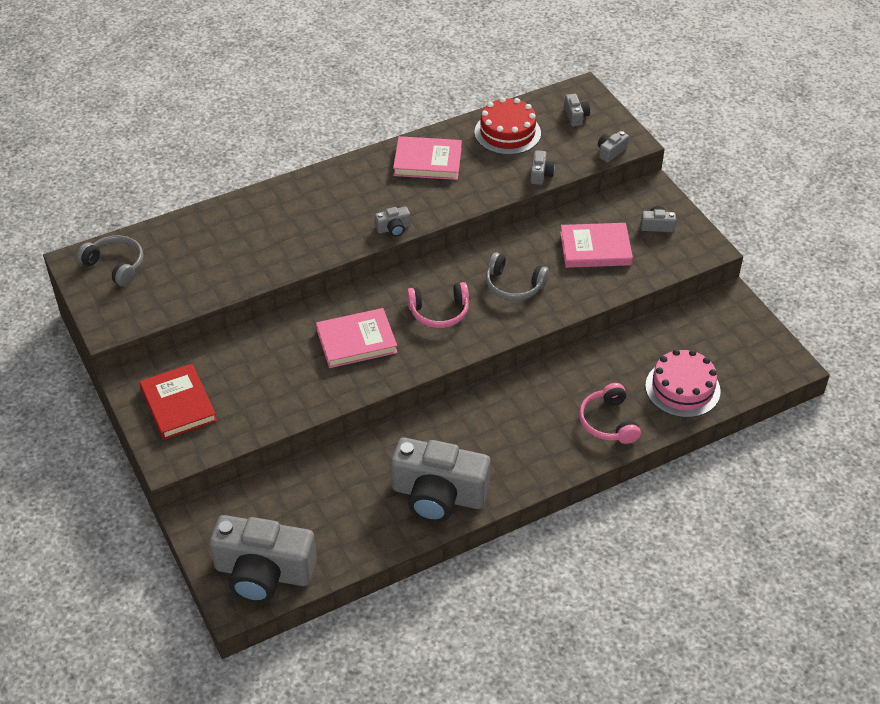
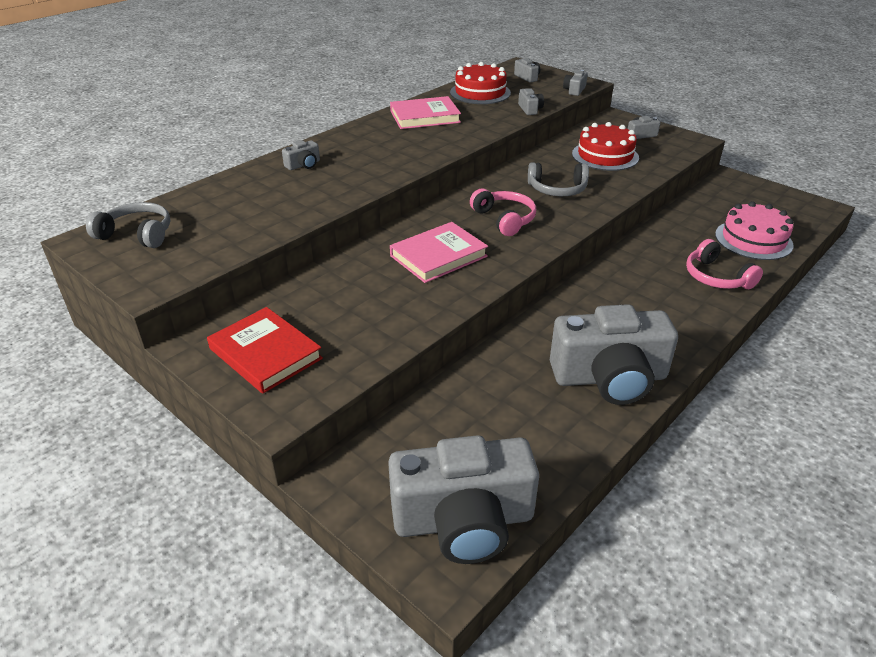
camera: 20 degrees left, 10 degrees down
(393, 228) = (426, 159): grey camera -> grey camera (303, 165)
(439, 312) = (504, 219): pink headphones -> pink headphones turned 90 degrees counterclockwise
(595, 249) = (605, 156): pink book -> red cake

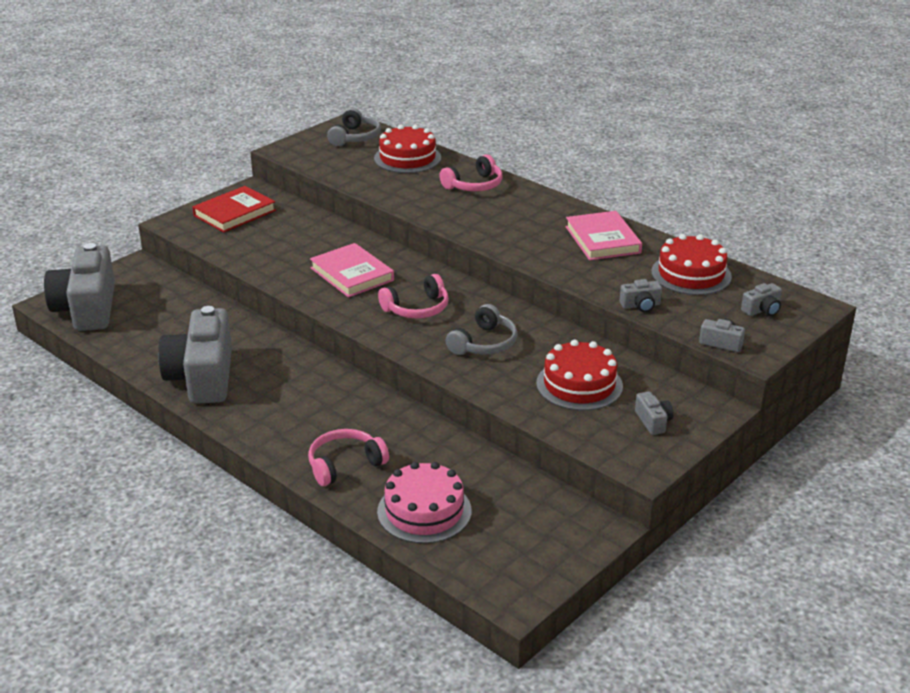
camera: 90 degrees right, 5 degrees down
(219, 200) = (407, 158): none -> red cake
(303, 165) = (474, 185): grey camera -> pink headphones
(557, 189) = (484, 343): grey headphones -> grey headphones turned 150 degrees counterclockwise

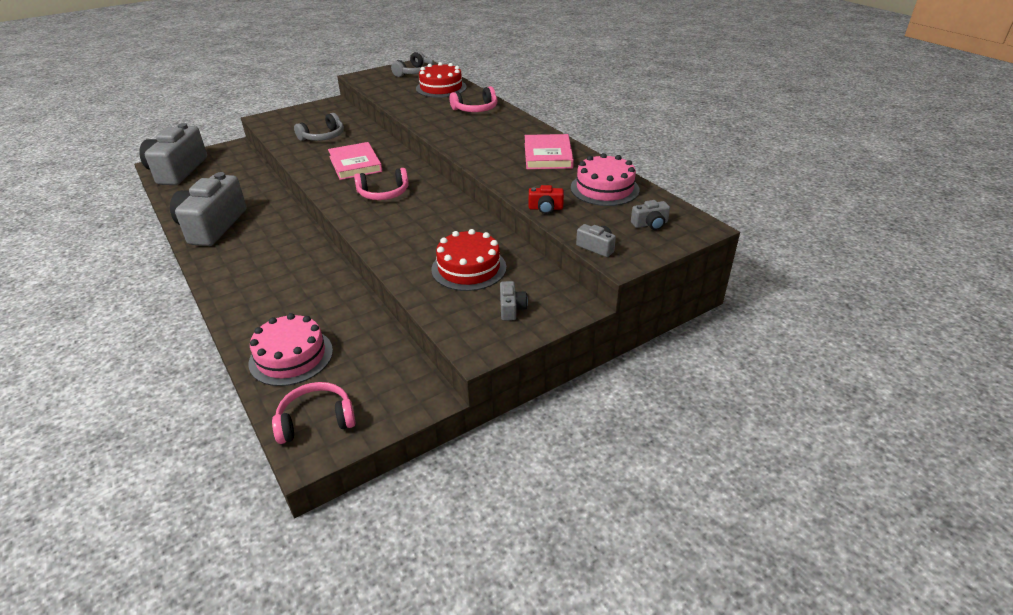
camera: 15 degrees right, 5 degrees up
(234, 213) = (308, 116): red book -> none
(345, 465) = (260, 307): pink headphones -> pink headphones (316, 420)
(484, 343) = (415, 225): grey headphones -> grey headphones (323, 137)
(640, 305) = (545, 208): grey camera -> red camera
(691, 274) = (604, 188): red cake -> pink cake

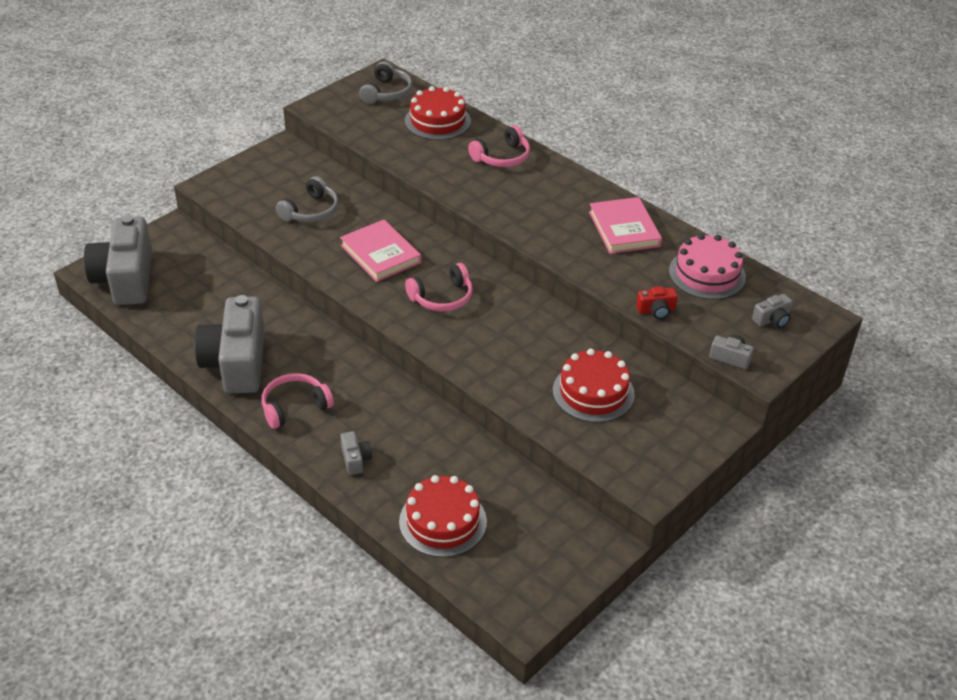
camera: 15 degrees left, 5 degrees up
(291, 356) = (443, 521): pink cake -> red cake
(316, 420) = (511, 587): pink headphones -> pink headphones (294, 407)
(511, 308) = (660, 437): grey camera -> grey camera (355, 459)

